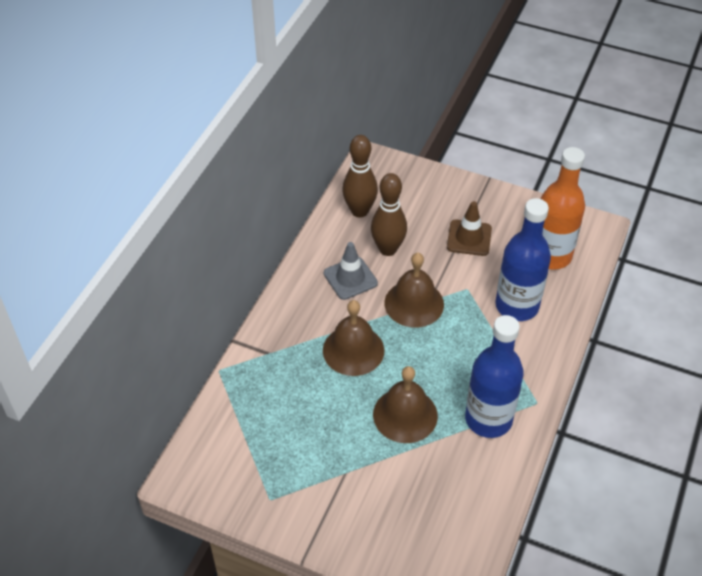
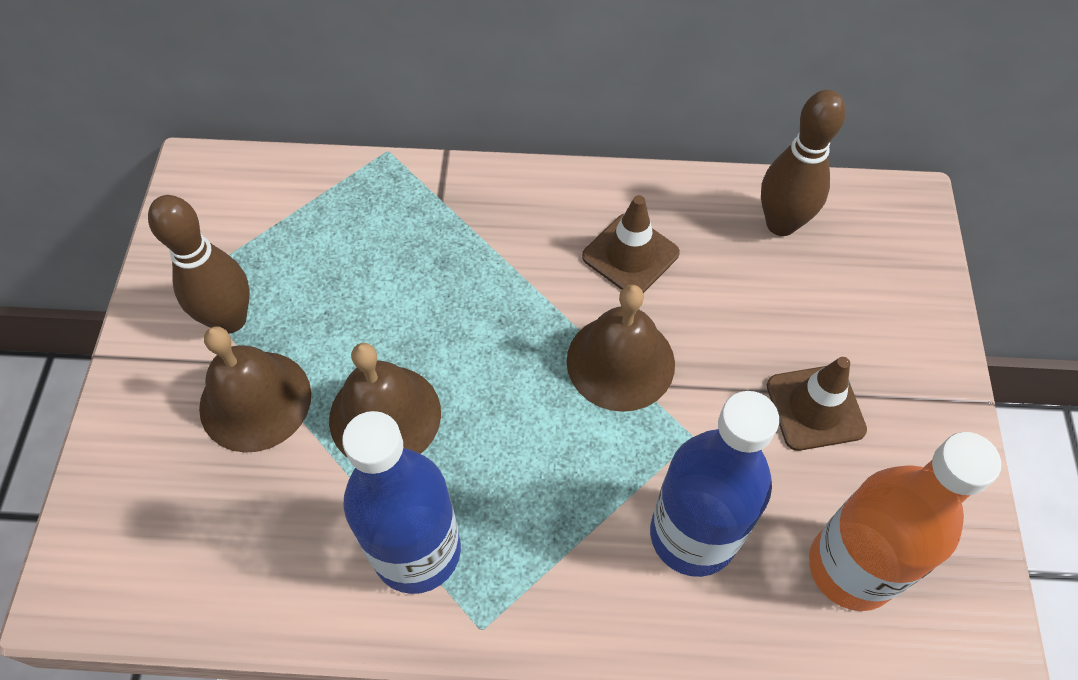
camera: 70 degrees right, 10 degrees up
(350, 278) = (630, 255): grey traffic cone -> brown traffic cone
(353, 350) = (487, 303): brown bell -> brown bell (255, 400)
(388, 249) = (720, 288): brown bowling pin -> brown bowling pin (230, 319)

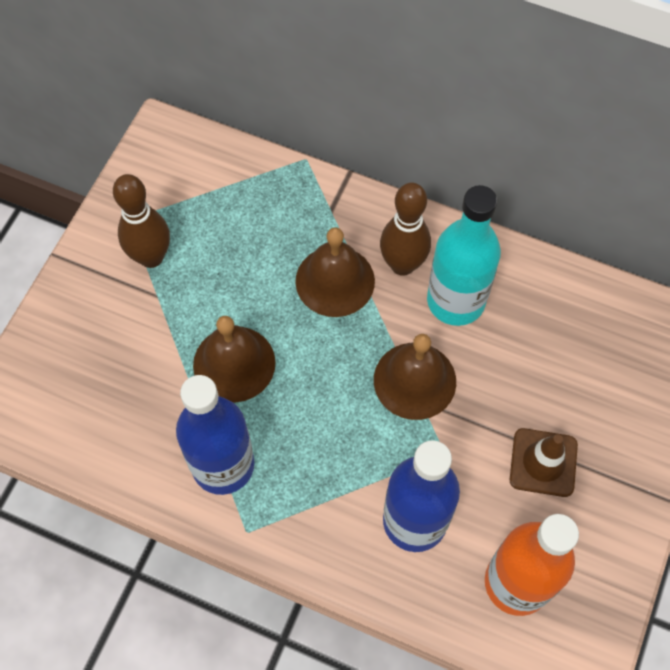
camera: 20 degrees right, 5 degrees up
(255, 400) = (150, 323): brown bell -> brown bell (335, 281)
(630, 255) = (456, 301): brown traffic cone -> turquoise bottle
(781, 223) = (583, 313): brown bowling pin -> brown bowling pin (402, 265)

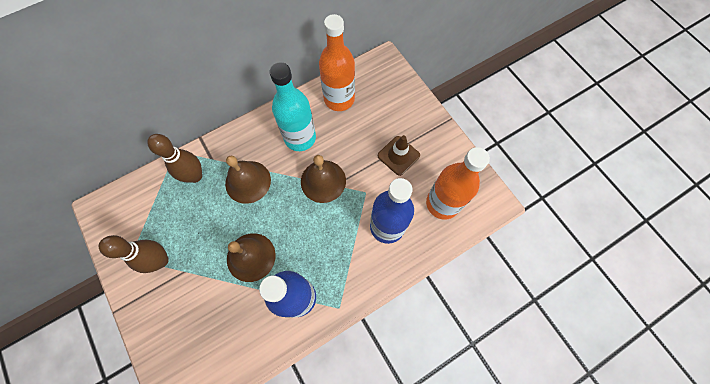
camera: 55 degrees left, 5 degrees up
(402, 265) = (265, 147): brown bowling pin -> brown bowling pin (195, 176)
(565, 310) = (339, 99): none -> orange bottle

